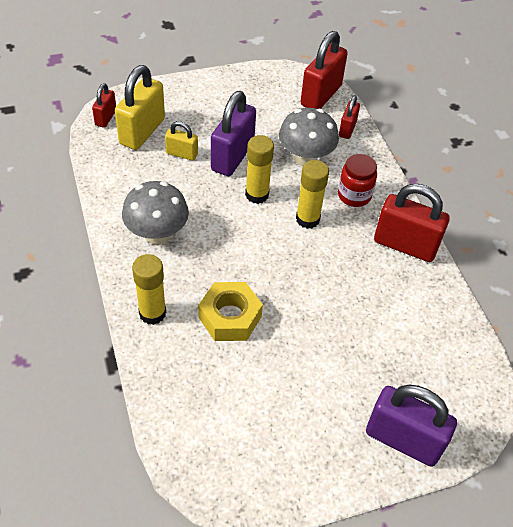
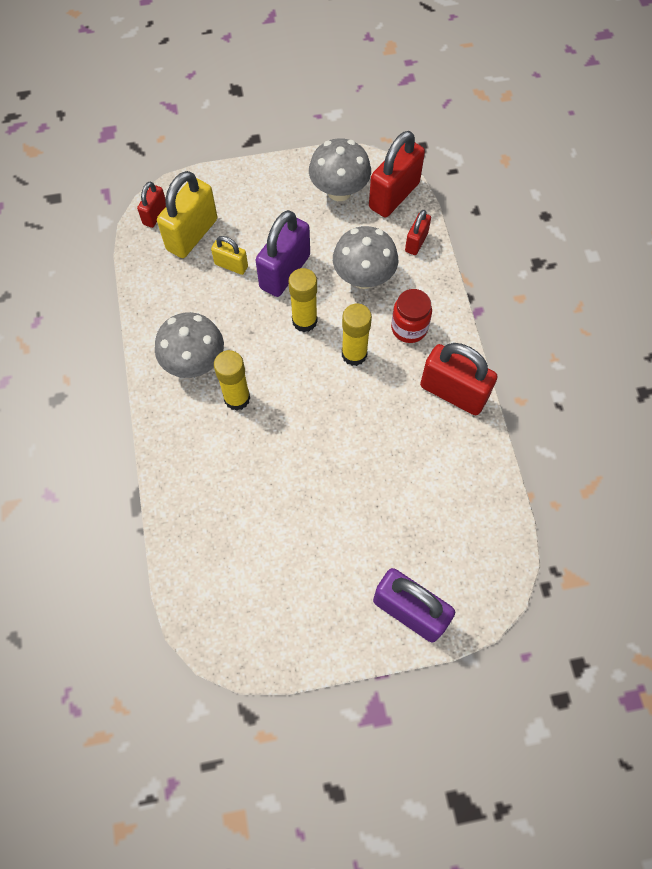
camera: 10 degrees right, 15 degrees up
(152, 313) = (180, 454): yellow glue stick -> yellow glue stick (237, 398)
(230, 317) = (257, 464): yellow nut -> none
(272, 94) = (339, 191): none -> grey mushroom

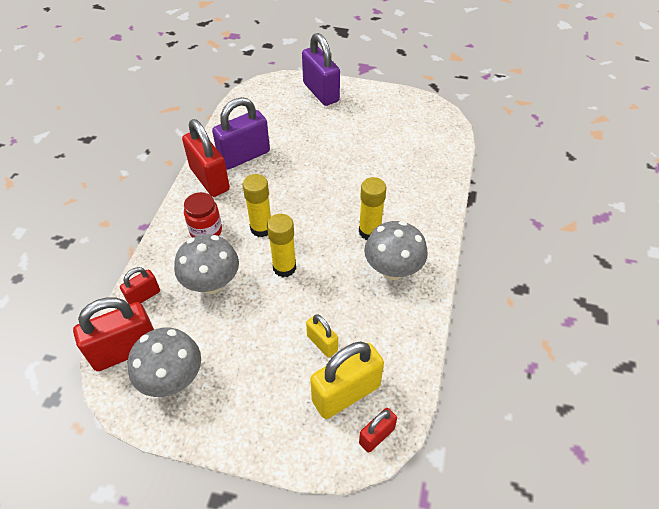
camera: 155 degrees left, 15 degrees down
(285, 272) = (276, 316): purple padlock -> purple padlock (244, 156)

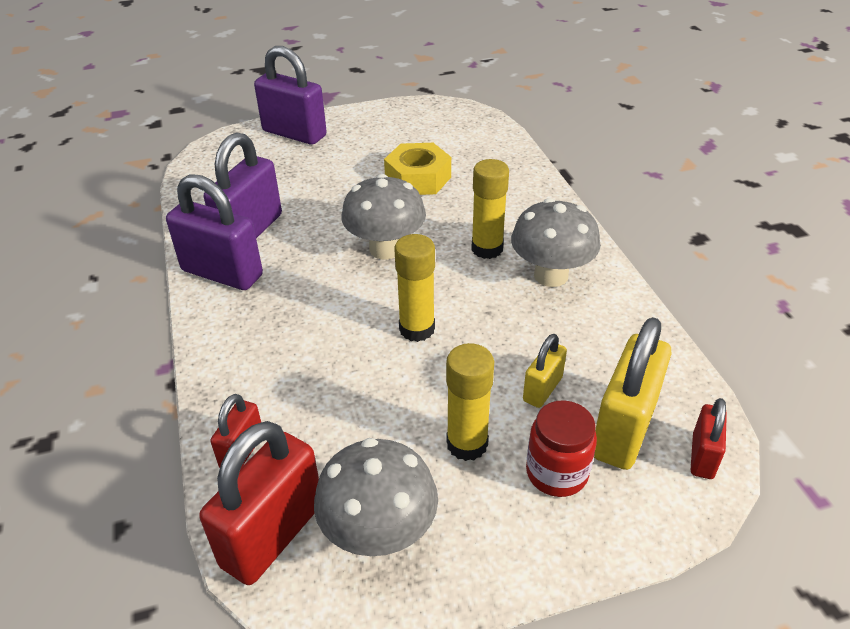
camera: 30 degrees left, 10 degrees down
(206, 231) = (269, 333): red jar -> red jar (556, 473)
(209, 179) = (222, 273): red padlock -> purple padlock
(211, 283) = (332, 390): grey mushroom -> grey mushroom (385, 249)
(261, 228) = (346, 299): yellow glue stick -> yellow glue stick (467, 444)
(322, 343) = (542, 389): yellow padlock -> yellow padlock turned 75 degrees counterclockwise
(369, 159) = (418, 178): none -> yellow nut

